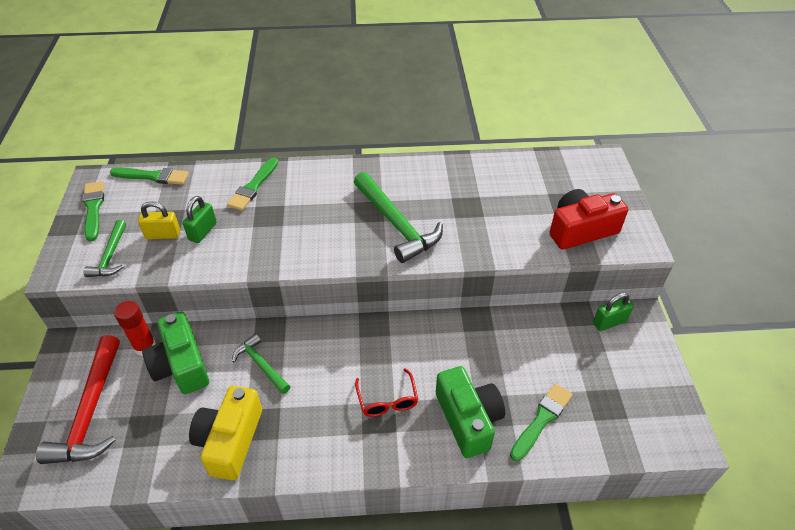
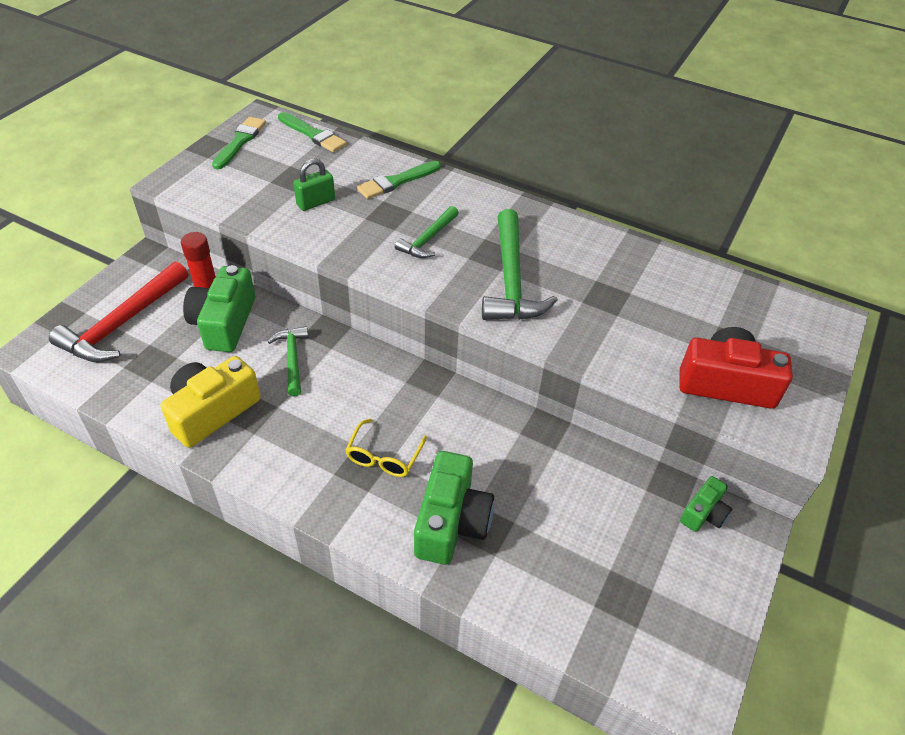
camera: 30 degrees right, 0 degrees up
(110, 256) = (220, 188): green hammer -> green hammer (428, 239)
(163, 235) = (279, 190): yellow padlock -> none
(387, 399) = (384, 456): red glasses -> yellow glasses
(542, 419) = (532, 569): green brush -> none
(609, 322) = (704, 513): green padlock -> green camera

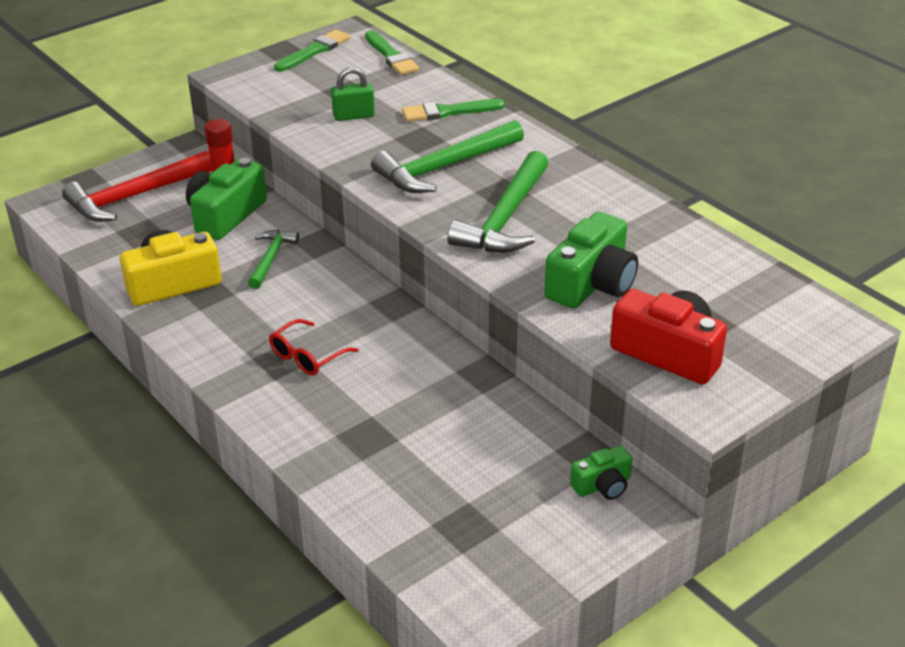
camera: 25 degrees right, 10 degrees down
(384, 456) = (307, 356): yellow glasses -> red glasses
(428, 239) = (444, 167): green hammer -> green hammer, size x1.76
(451, 522) = (337, 423): green camera -> green camera (592, 283)

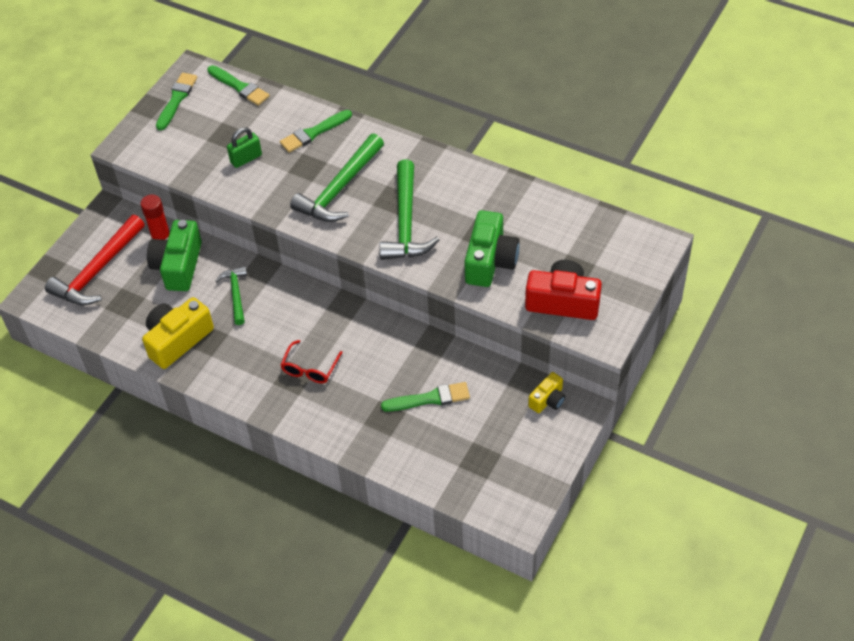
camera: 20 degrees left, 15 degrees up
(440, 434) = (430, 398): none -> green brush
(602, 485) = (548, 400): green camera -> yellow camera

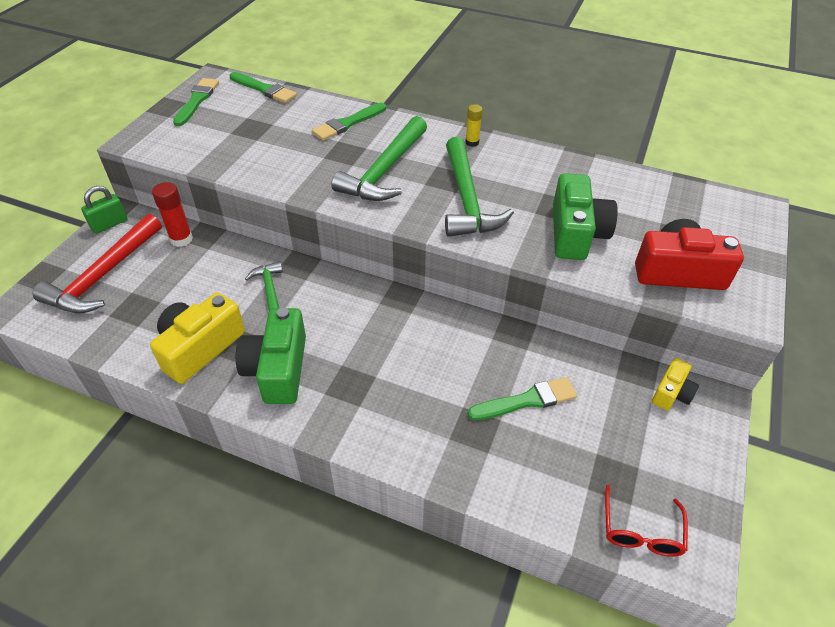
camera: 10 degrees left, 5 degrees down
(178, 266) = (201, 266): green camera -> green camera (278, 369)
(246, 159) = (275, 147): green padlock -> green padlock (109, 224)
(310, 368) = (369, 372): red glasses -> red glasses (641, 530)
(424, 160) = (472, 142): none -> yellow glue stick

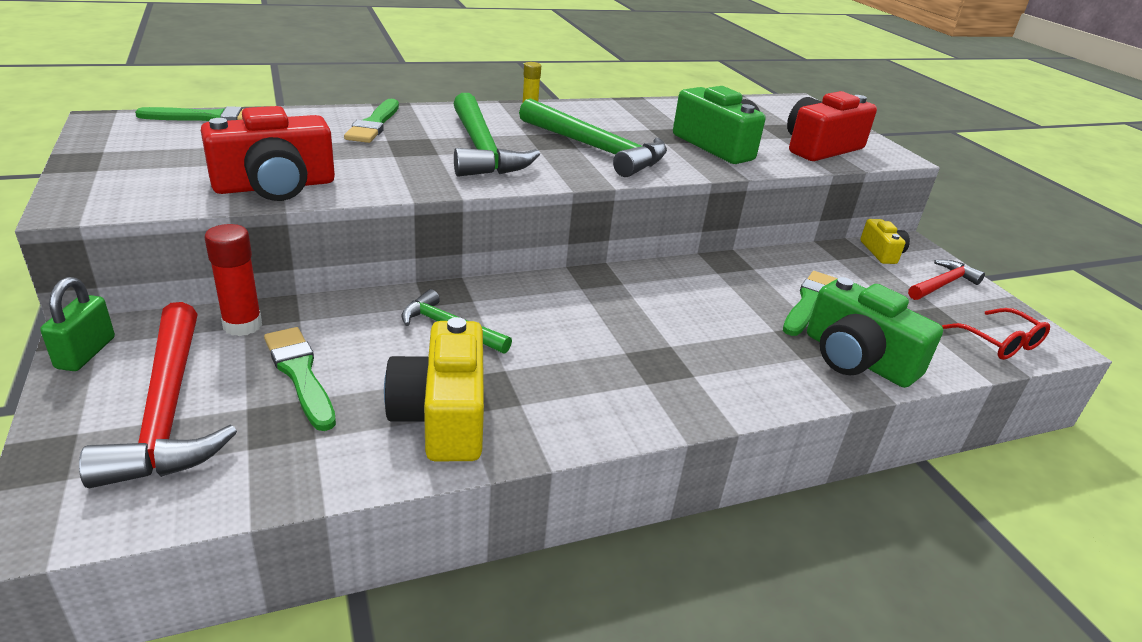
camera: 45 degrees left, 15 degrees down
(197, 100) = (119, 146): green brush -> green brush (300, 374)
(231, 160) = (275, 186): none -> red camera
(278, 369) = (567, 388): green camera -> green camera (857, 359)
(681, 452) = (942, 284): none -> red hammer

